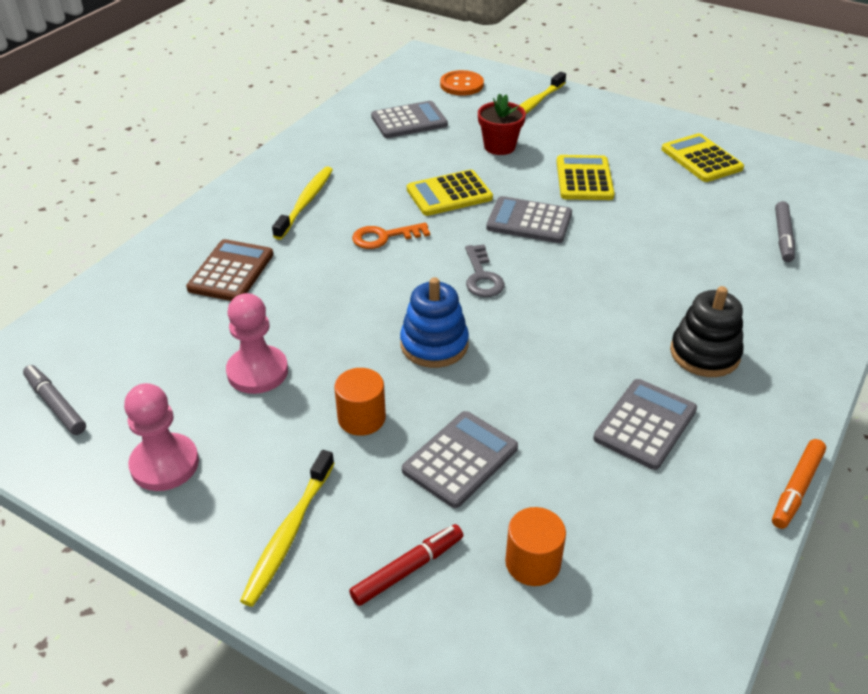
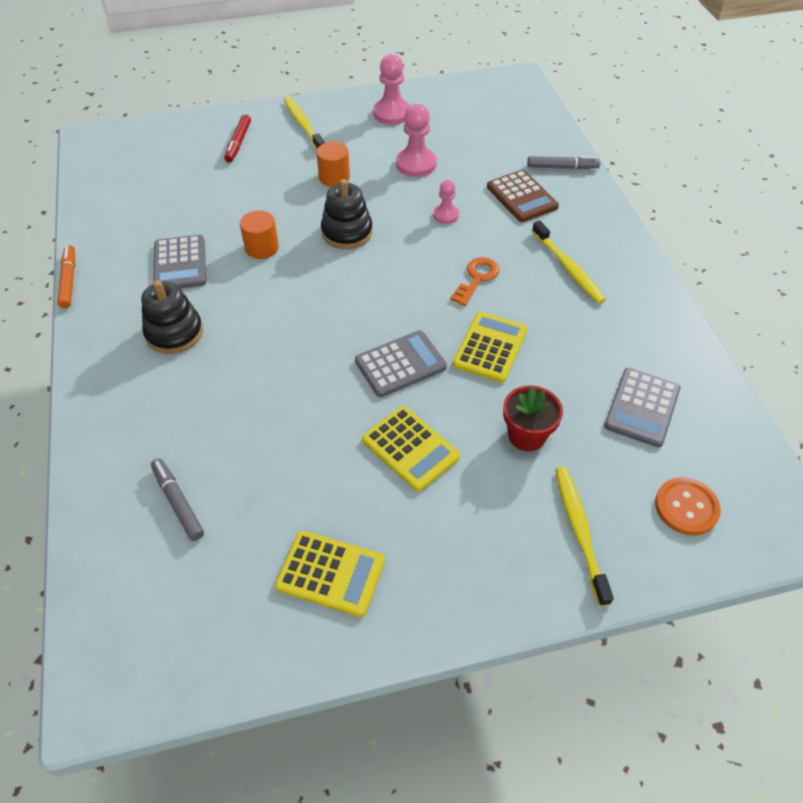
camera: 135 degrees right, 10 degrees up
(55, 405) = (477, 102): grey marker -> grey marker (562, 167)
(321, 300) = (446, 215): none -> pink pawn
(434, 344) = (347, 232): blue stacking toy -> black stacking toy
(460, 459) = (263, 190): grey calculator -> none
(482, 277) = (375, 293): grey key -> none
(532, 563) = (186, 174): orange cylinder -> orange cylinder (262, 248)

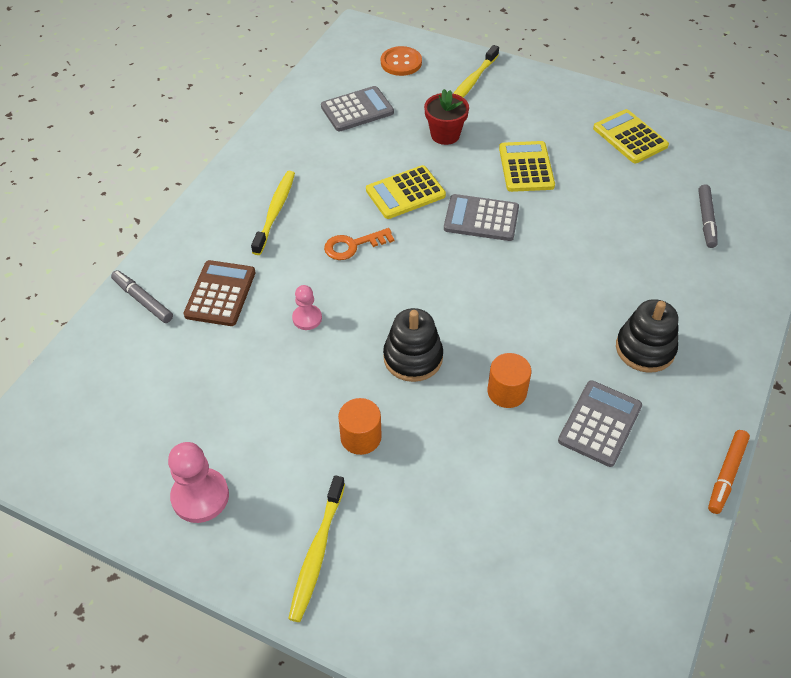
camera: 140 degrees left, 0 degrees up
(238, 143) = (419, 577): red marker -> none
(416, 164) = (263, 398): pink pawn -> none

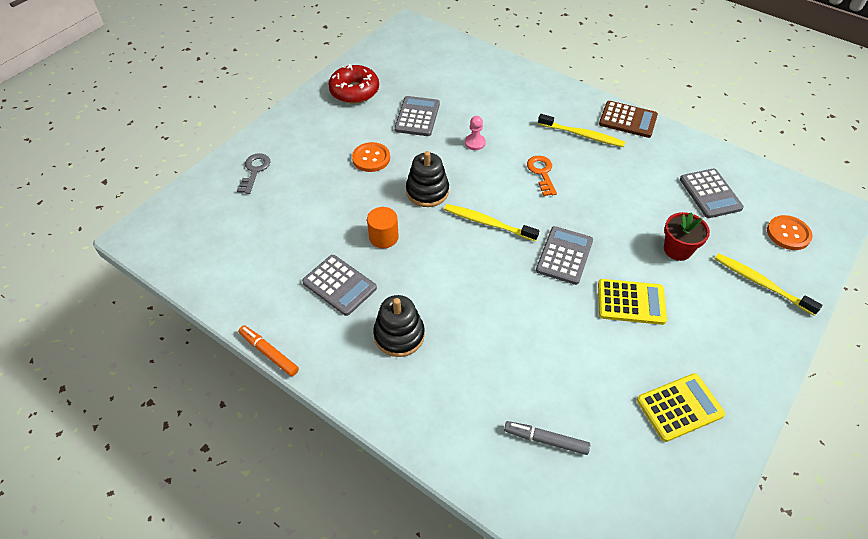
camera: 100 degrees right, 0 degrees up
(143, 300) = (505, 72): grey marker -> none
(200, 496) = (354, 91): pink pawn -> red donut
(220, 294) = (505, 105): brown calculator -> brown calculator (628, 120)
(258, 395) = (417, 117): none -> grey calculator
(317, 553) = (301, 132): yellow toothbrush -> yellow toothbrush (488, 223)
(361, 437) = (371, 158): orange cylinder -> orange button
(405, 193) = (599, 211): yellow calculator -> none
(421, 599) = (255, 171): none -> grey key

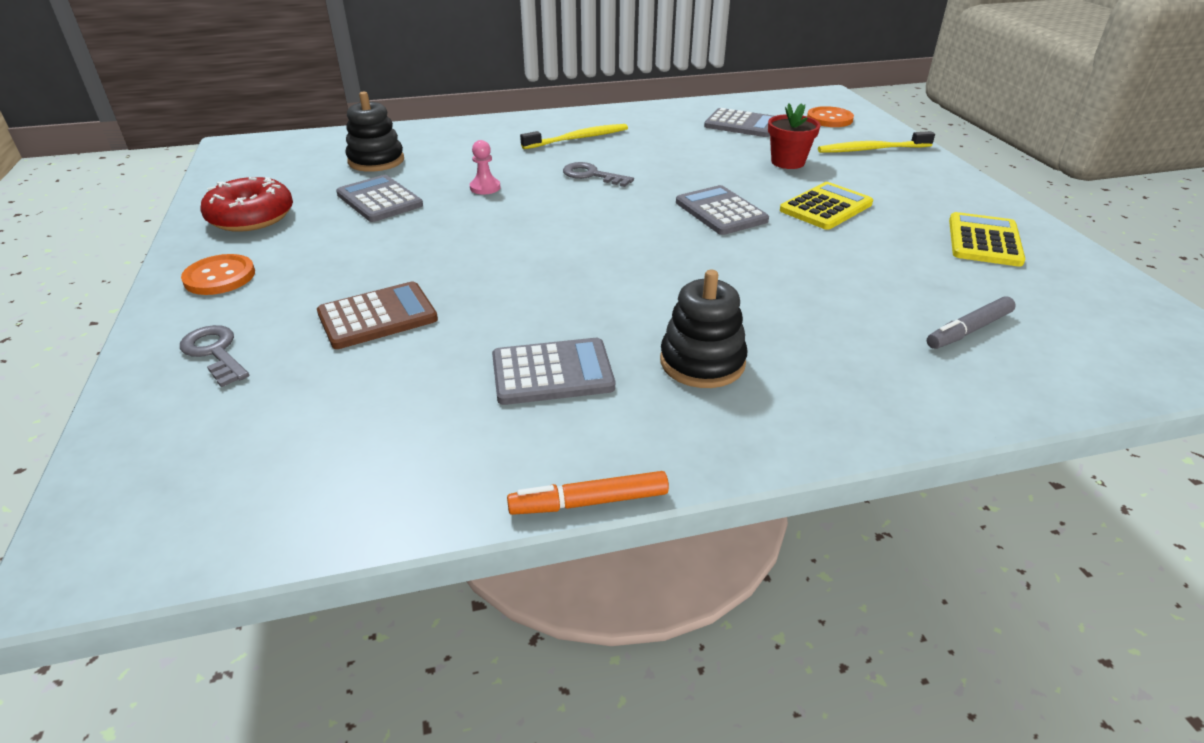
camera: 50 degrees left, 15 degrees down
(371, 158) = (382, 254): orange button -> orange button (219, 277)
(383, 237) = (524, 302): orange cylinder -> none
(427, 191) = (503, 243): black stacking toy -> black stacking toy (376, 161)
(488, 223) = (612, 230): yellow toothbrush -> none
(541, 173) = (591, 175): orange key -> grey key
(628, 120) = (597, 115): brown calculator -> brown calculator (377, 316)

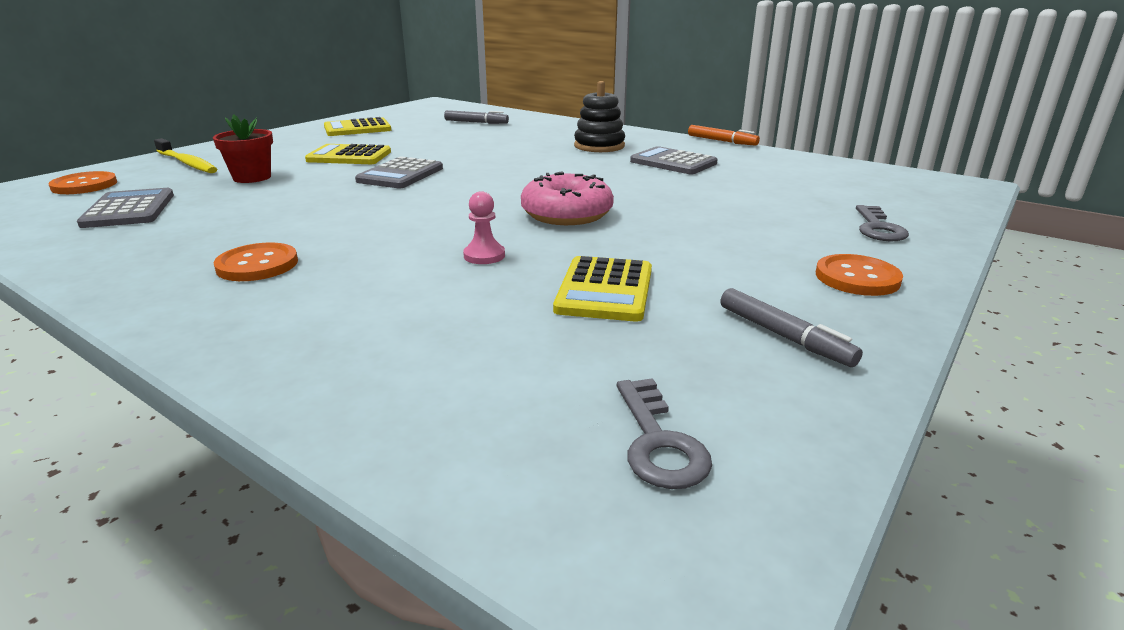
camera: 130 degrees left, 10 degrees down
(251, 217) = (784, 336): red donut -> grey marker
(376, 161) = (509, 355): black stacking toy -> none
(377, 316) = (737, 207): brown calculator -> none
(379, 200) = (605, 290): grey calculator -> yellow calculator
(504, 237) = (567, 214): none -> pink donut
(578, 138) = (257, 265): yellow toothbrush -> orange button
(591, 175) = (379, 226): grey key -> grey key (658, 442)

